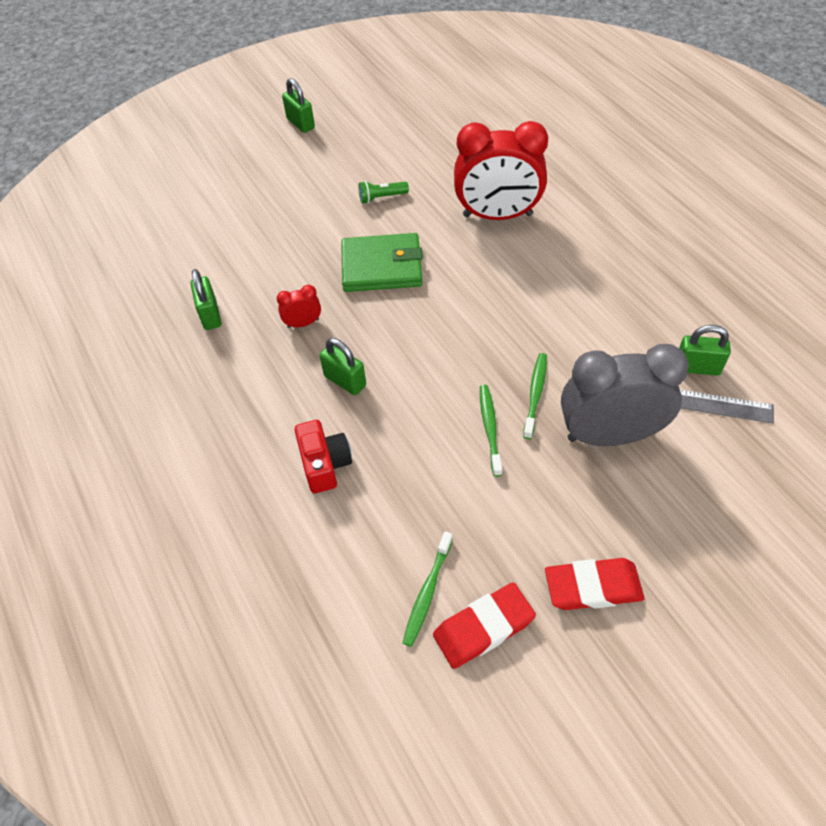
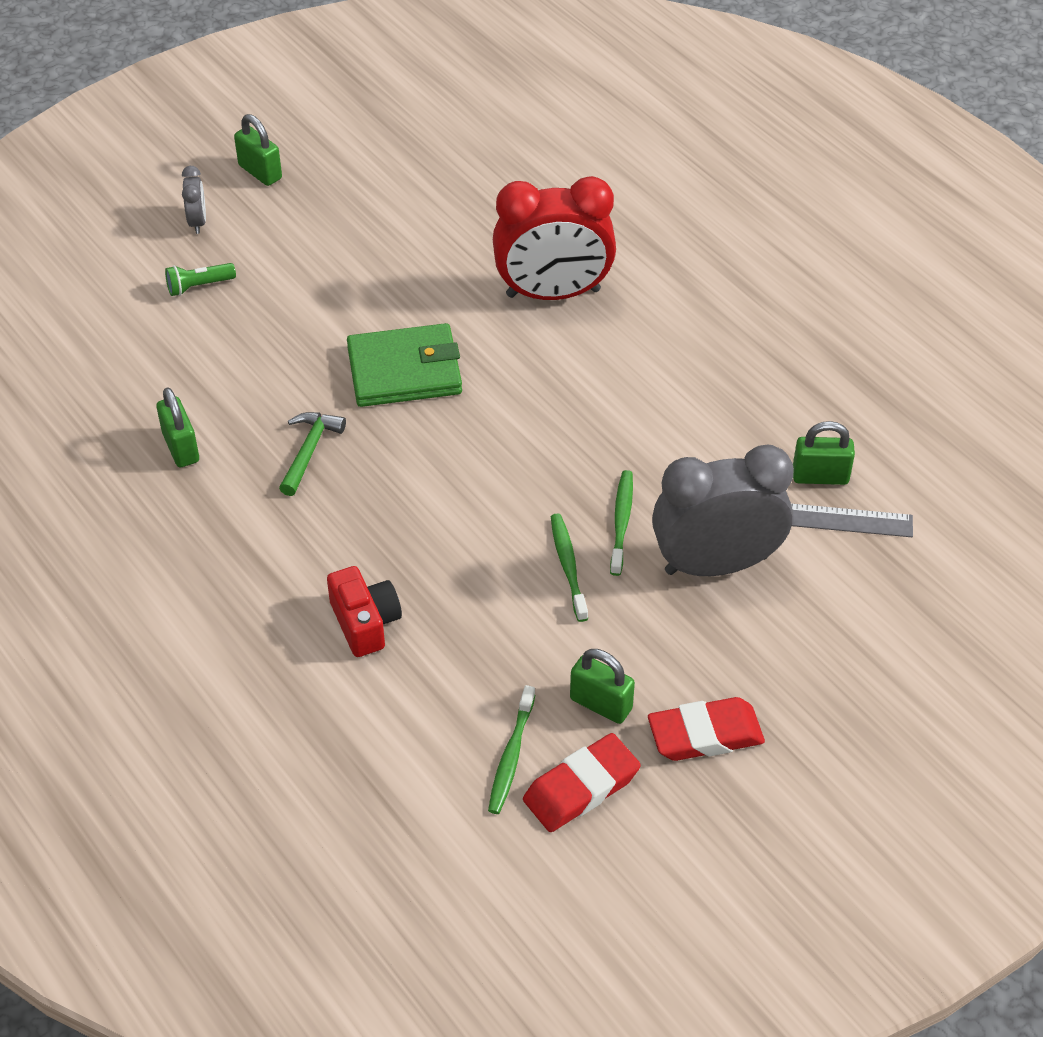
camera: 10 degrees left, 5 degrees down
(252, 155) = (198, 222): none -> grey clock
(303, 323) = (309, 451): red clock -> green hammer
(345, 381) = (376, 521): green padlock -> green padlock (601, 704)
(381, 197) = (391, 275): green flashlight -> green flashlight (198, 286)

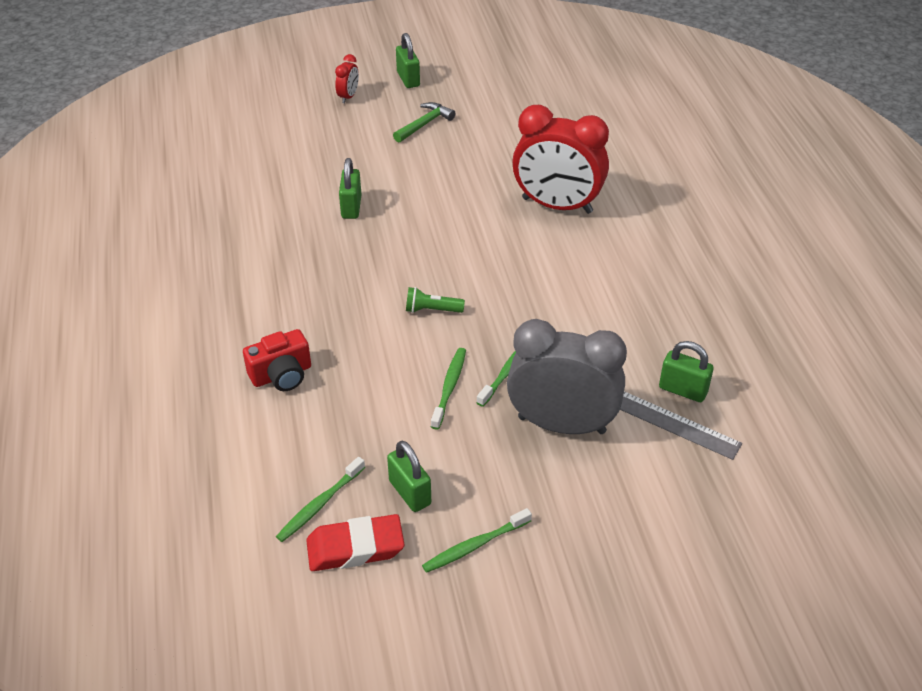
camera: 25 degrees right, 5 degrees down
(181, 447) = (241, 224): green padlock -> green padlock (351, 207)
(198, 222) = (348, 97): grey clock -> red clock
(198, 286) = (322, 133): green flashlight -> green flashlight (432, 310)
(309, 451) = (322, 253): green hammer -> green hammer (424, 124)
(365, 623) = (282, 375): red camera -> red camera turned 60 degrees clockwise
(404, 370) = (420, 223): green wallet -> none
(705, 735) = (474, 546): red eraser -> green toothbrush

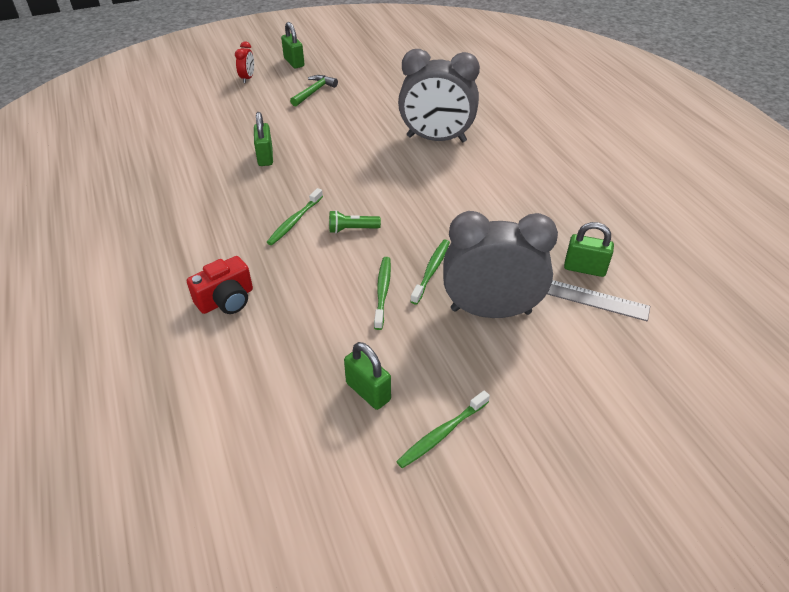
camera: 10 degrees left, 0 degrees up
(319, 505) = (283, 416): green toothbrush -> green toothbrush (294, 221)
(355, 548) = (326, 453): red eraser -> none
(557, 205) = (436, 139): red clock -> grey clock

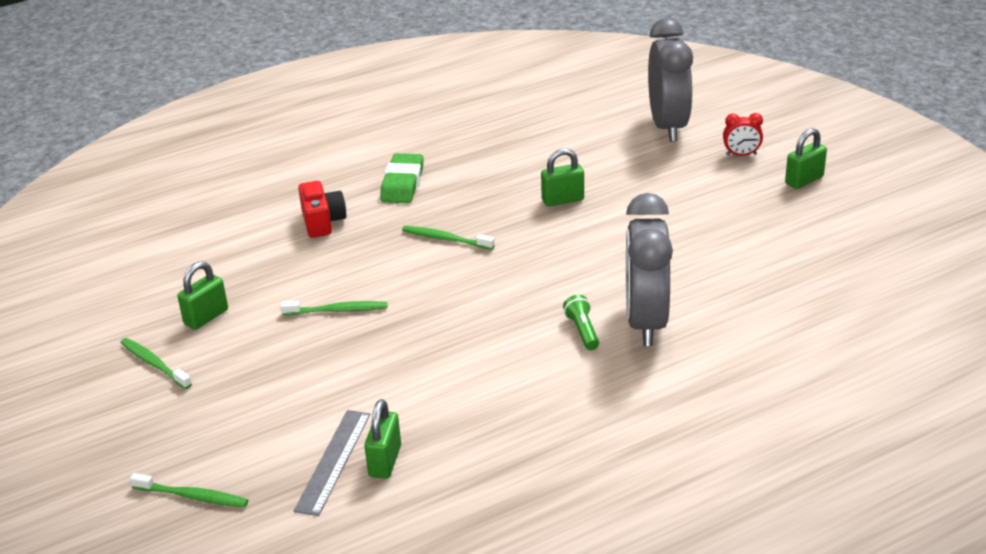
camera: 85 degrees right, 10 degrees down
(187, 243) = (402, 184): none -> green eraser
(226, 300) = (322, 221): red camera -> red camera turned 150 degrees counterclockwise
(314, 92) = (729, 208): green hammer -> none
(352, 229) = (437, 278): green flashlight -> green flashlight (582, 331)
(431, 271) = (372, 340): green toothbrush -> green toothbrush (192, 496)
(490, 311) = (310, 386): grey clock -> grey clock (668, 126)

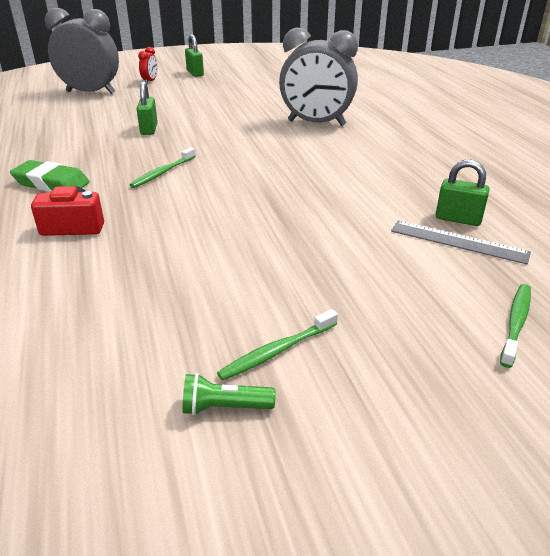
camera: 80 degrees left, 0 degrees up
(206, 317) = (201, 308): green padlock -> none
(337, 310) = (238, 227): green toothbrush -> none
(582, 331) = (317, 140): green flashlight -> green flashlight (224, 407)

